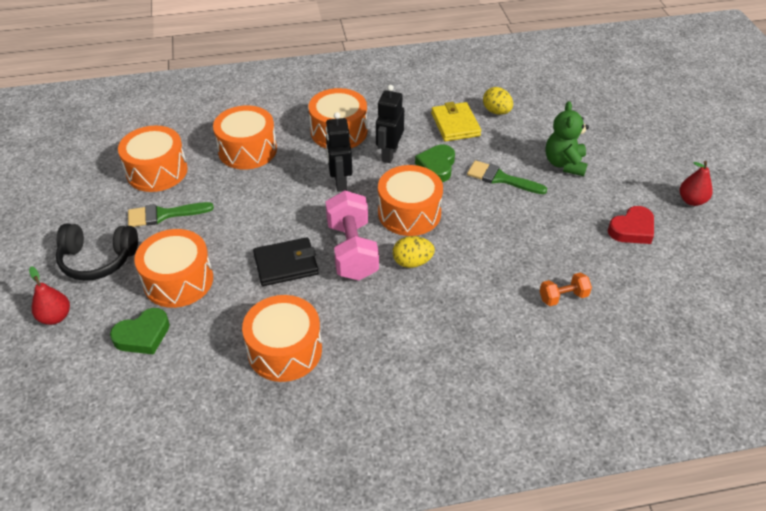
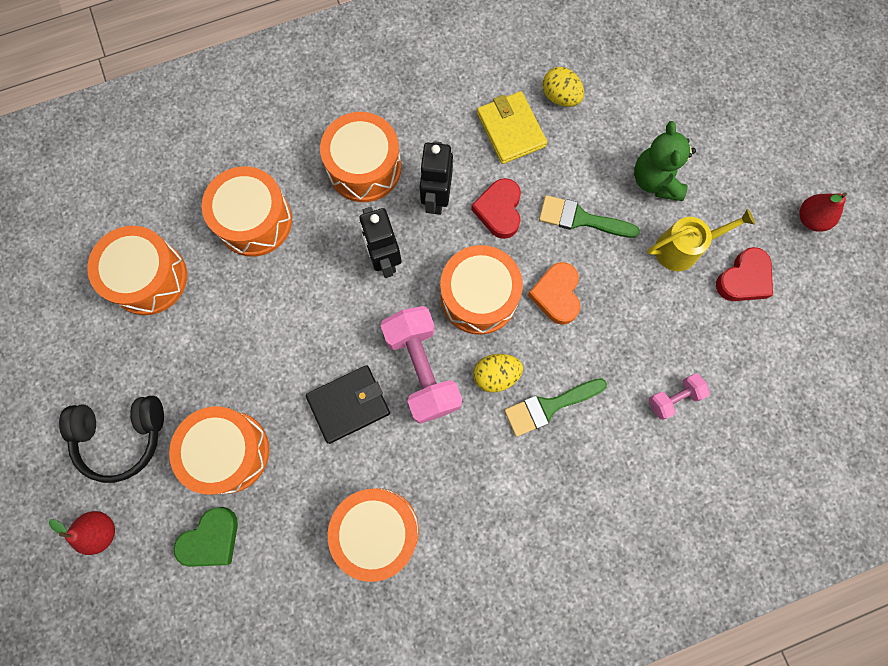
camera: 10 degrees left, 30 degrees up
(164, 215) = (179, 350): green brush -> green brush (549, 406)
(437, 166) = (499, 210): green heart -> red heart
(473, 220) = (556, 295): none -> orange heart
(563, 297) = (674, 398): orange dumbbell -> pink dumbbell
(582, 205) = (683, 248): none -> yellow watering can

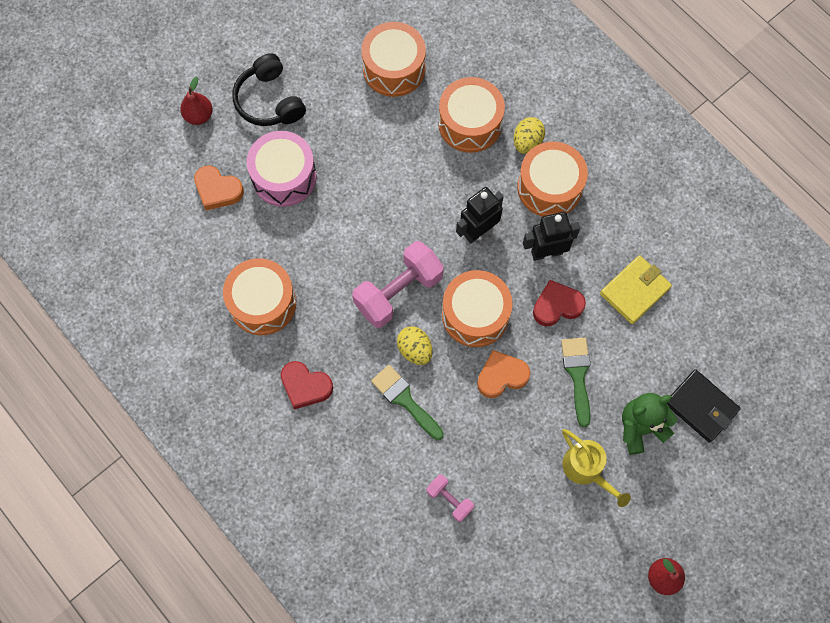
camera: 70 degrees right, 5 degrees down
(211, 539) = (218, 190): green heart -> orange heart
(228, 452) = (284, 176): orange drum -> pink drum
(348, 404) = (350, 247): black wallet -> black wallet (701, 406)
(560, 97) = (684, 321): yellow egg -> yellow egg (527, 142)
(744, 279) = (580, 531): red heart -> red heart (305, 386)

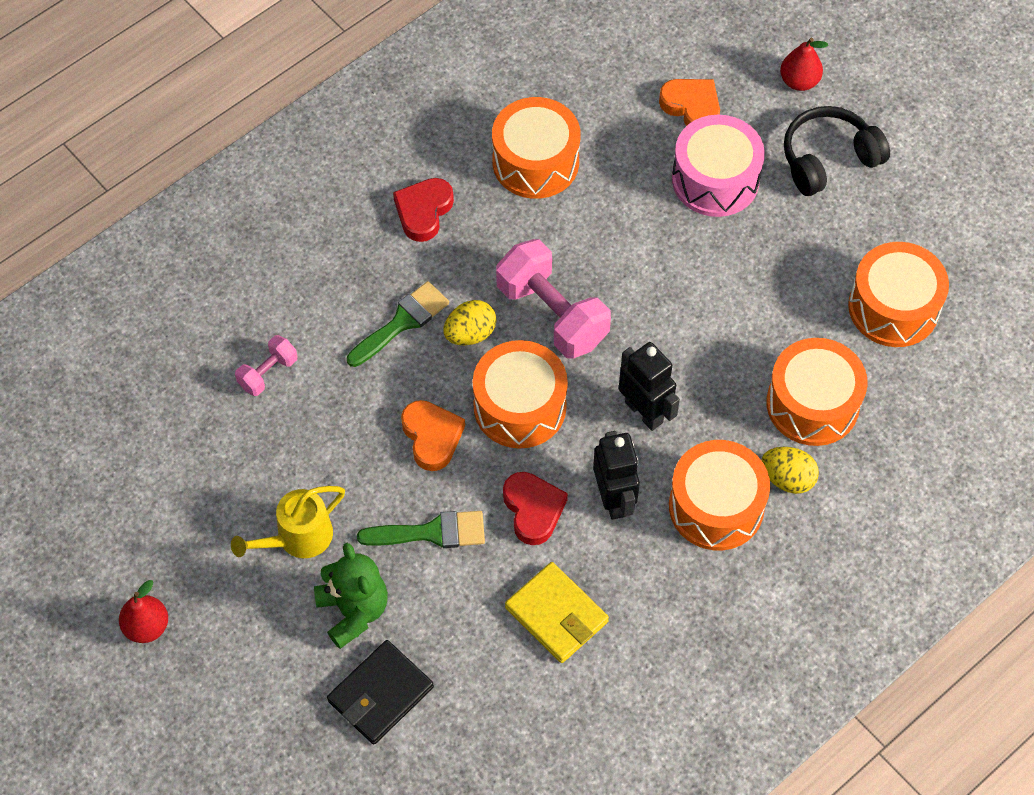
camera: 90 degrees right, 10 degrees down
(218, 190) = (692, 107): orange heart -> orange heart turned 105 degrees clockwise

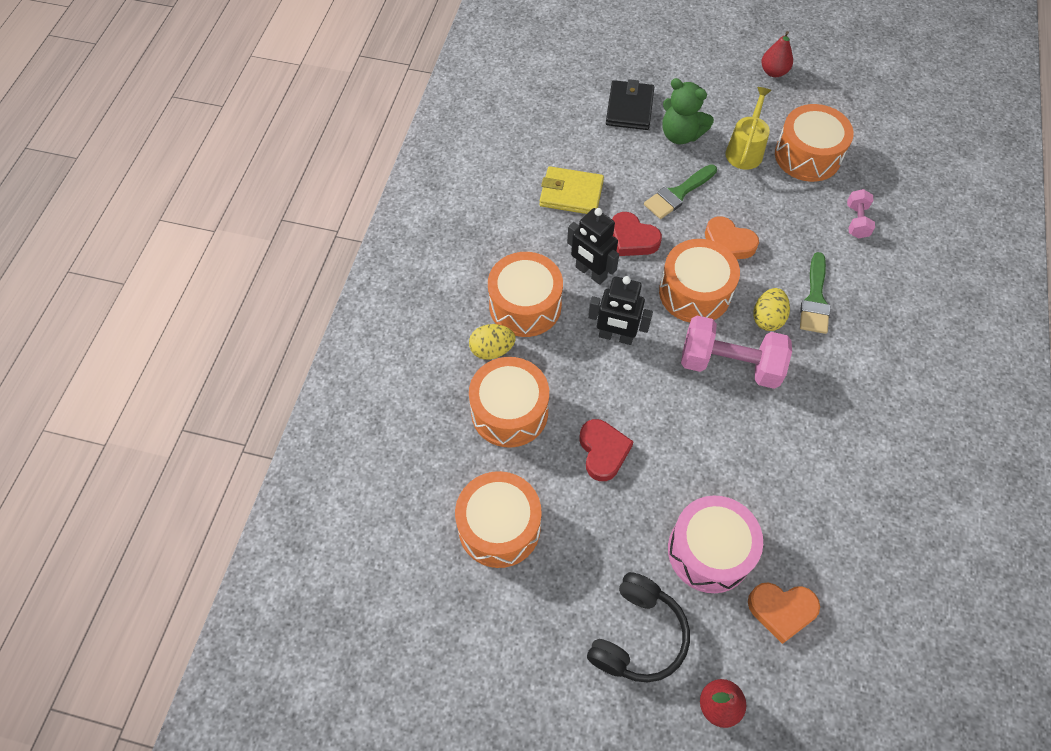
camera: 145 degrees right, 0 degrees up
(423, 211) = (880, 383): red heart -> red heart (603, 451)
(535, 162) = (848, 474): orange drum -> orange drum (807, 156)

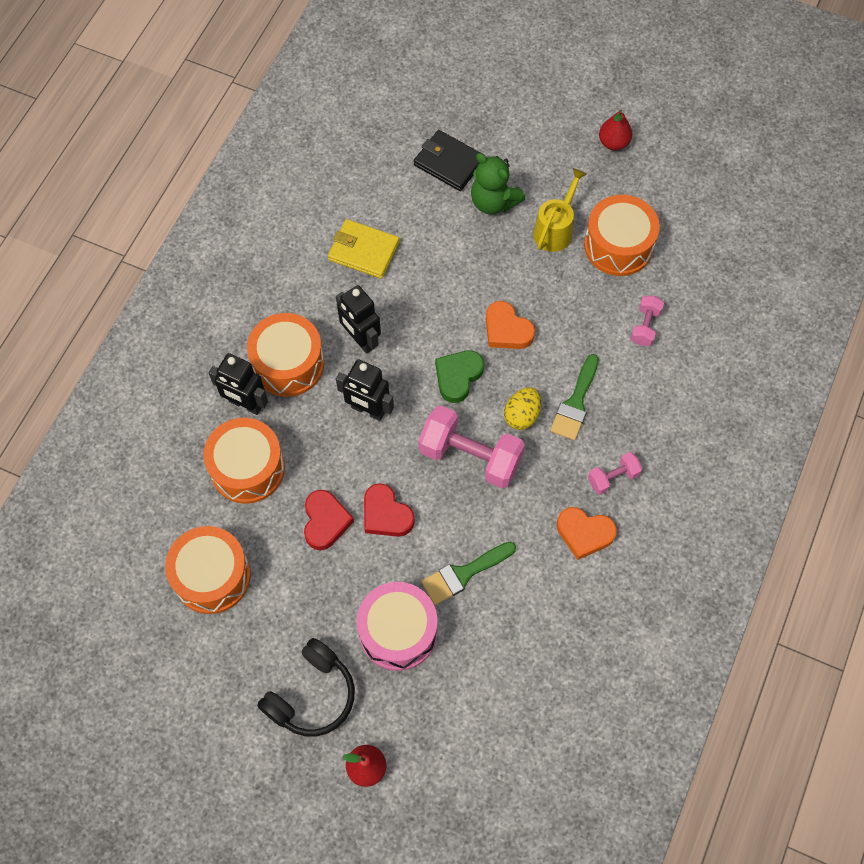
camera: 10 degrees right, 5 degrees up
(492, 350) = (245, 404): yellow egg -> black robot
(629, 108) = (449, 163): black wallet -> black wallet turned 75 degrees counterclockwise
(632, 239) = (412, 310): red heart -> red heart (386, 514)
(677, 194) = (471, 268): green brush -> green brush (463, 574)
(694, 292) = (458, 377): orange drum -> green heart
(781, 610) = (448, 696): orange heart -> orange heart (584, 533)
(874, 362) = (613, 477): none -> pink dumbbell

